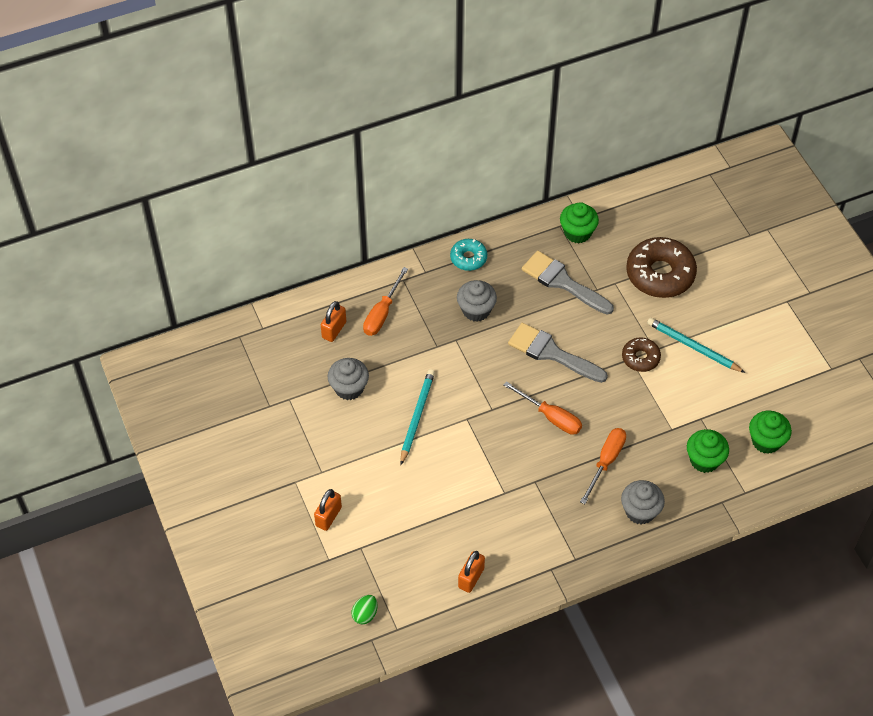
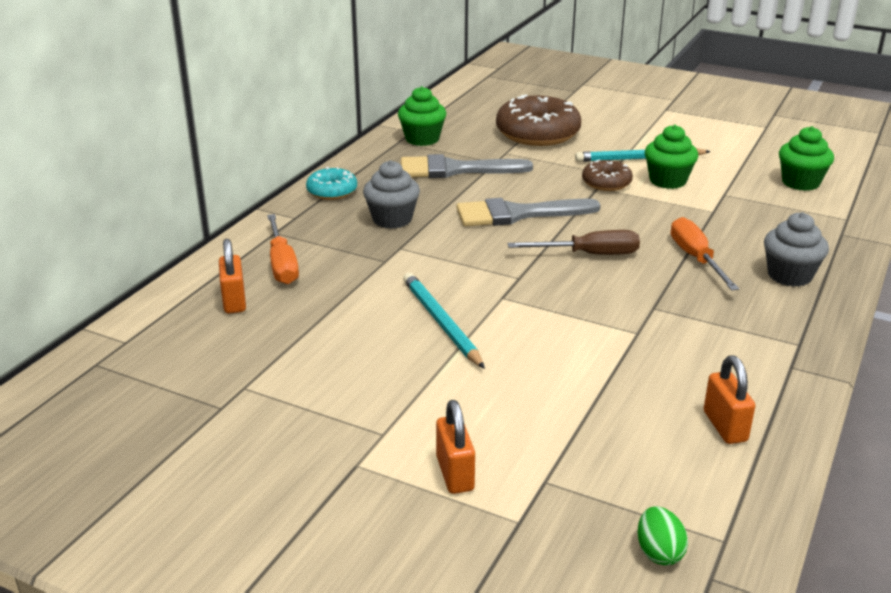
camera: 40 degrees left, 25 degrees down
(349, 388) = (319, 339): grey cupcake -> none
(551, 417) = (589, 254): orange screwdriver -> brown screwdriver
(704, 460) = (776, 216): green cupcake -> green cupcake (667, 181)

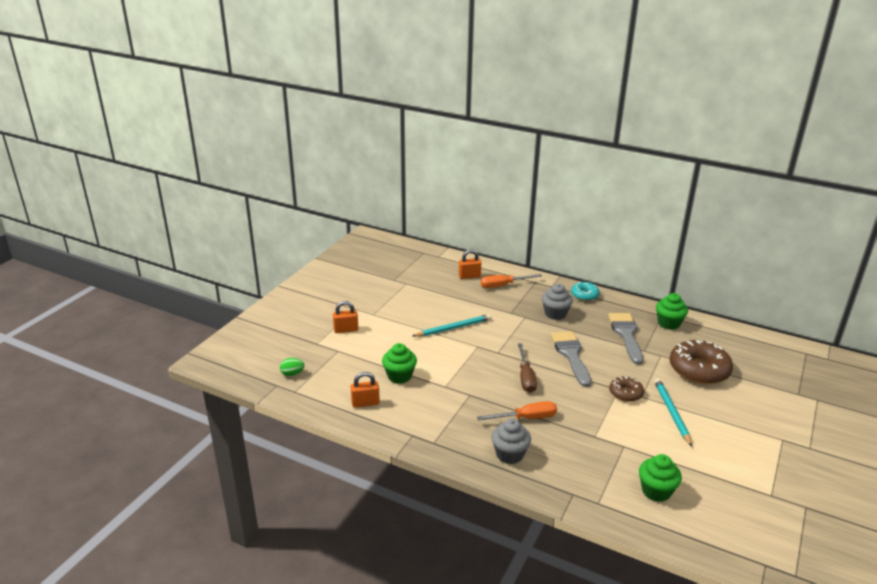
camera: 90 degrees right, 0 degrees up
(667, 181) = (637, 421): green cupcake -> green cupcake (399, 376)

